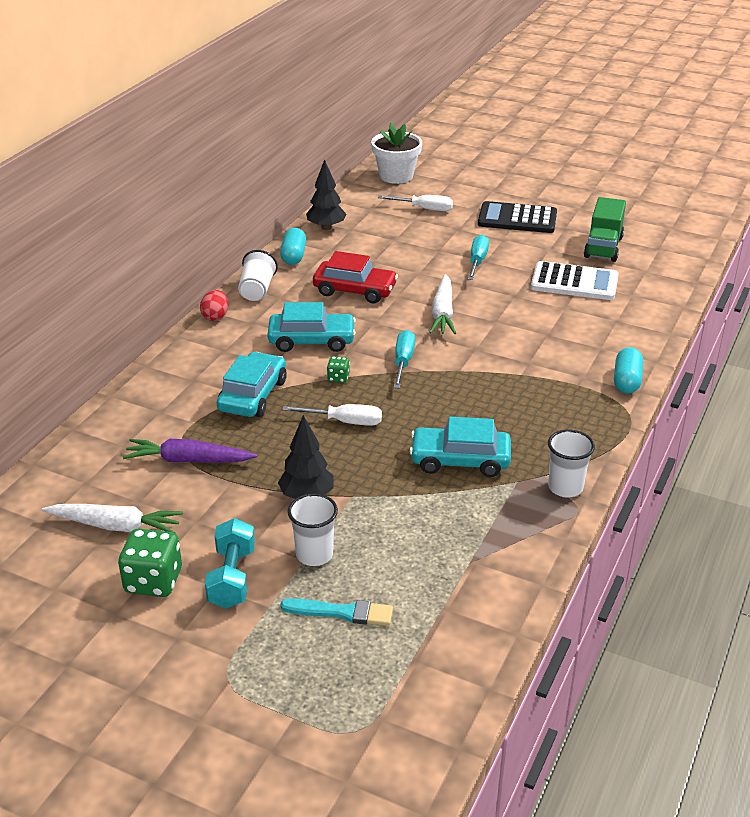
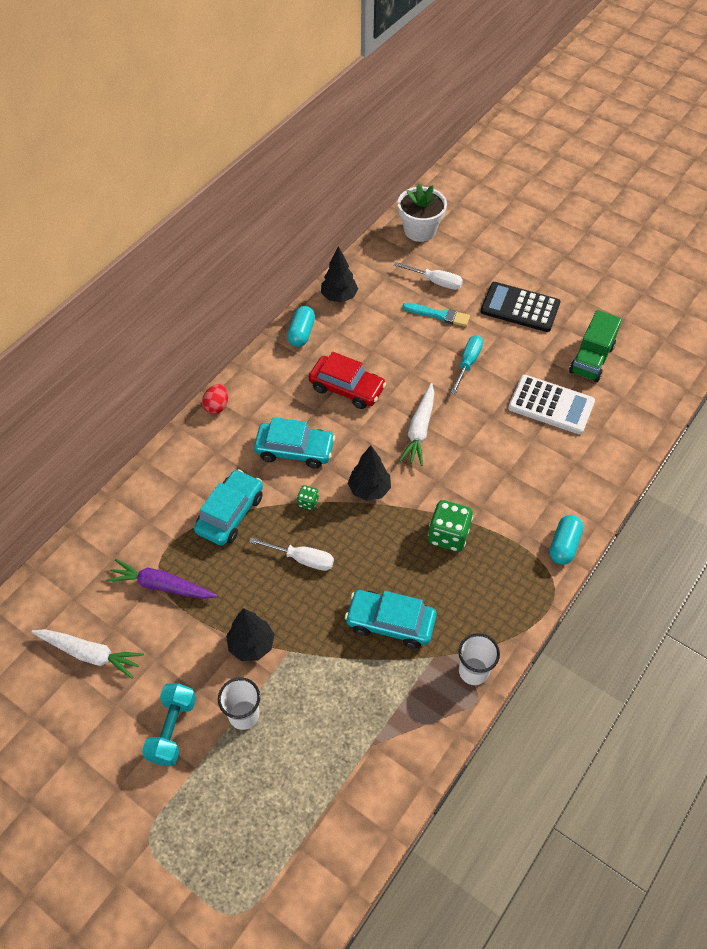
camera: 10 degrees right, 20 degrees up
(153, 581) = (109, 722): green dice -> green dice (448, 535)
(257, 290) = (260, 375): white cup -> none
(342, 612) = (253, 784): turquoise brush -> turquoise brush (439, 315)
(403, 361) = (369, 489): turquoise screwdriver -> black tree

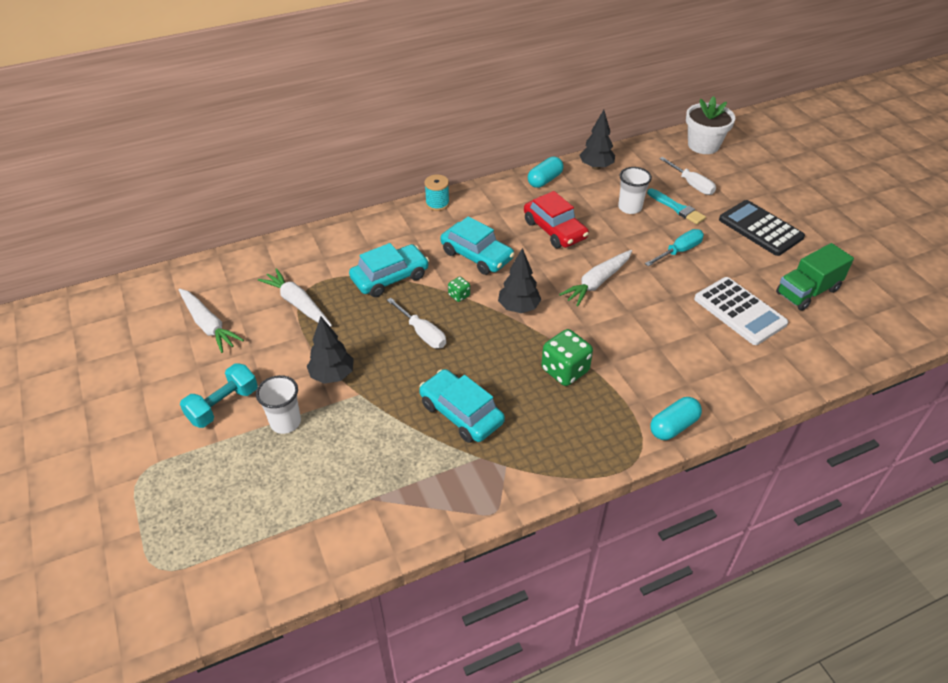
camera: 30 degrees right, 10 degrees down
(162, 586) = (298, 304): purple carrot -> white carrot
(217, 406) = (437, 203): red egg -> turquoise spool
(473, 671) = (508, 487): white cup -> white cup (630, 207)

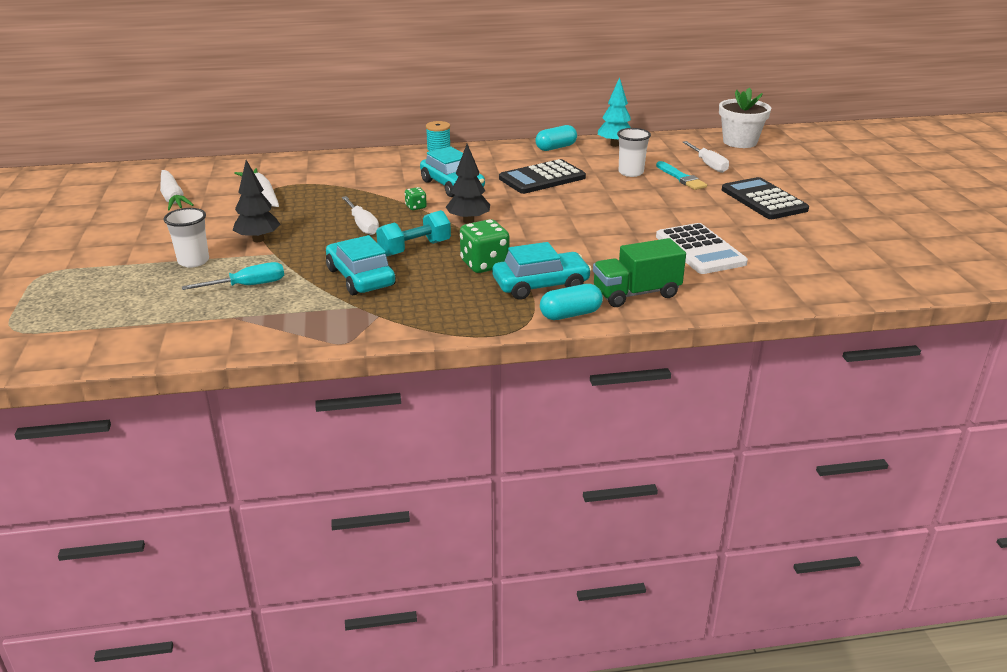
camera: 15 degrees right, 15 degrees down
(223, 405) = (147, 244): turquoise dumbbell -> turquoise dumbbell (414, 248)
(390, 278) = (358, 189): turquoise car -> turquoise car (541, 285)
(554, 230) = (542, 178): red car -> black calculator
(596, 167) = (614, 145): black tree -> turquoise tree
(597, 282) = (560, 214): white carrot -> none
(679, 251) = (663, 204): turquoise screwdriver -> turquoise screwdriver (248, 286)
(807, 292) = (786, 246): green truck -> green truck (636, 293)

